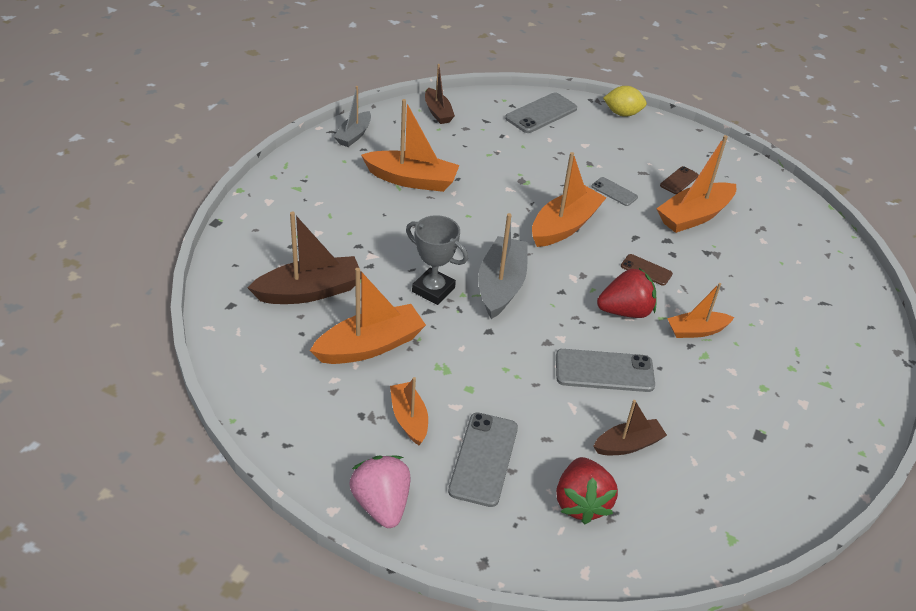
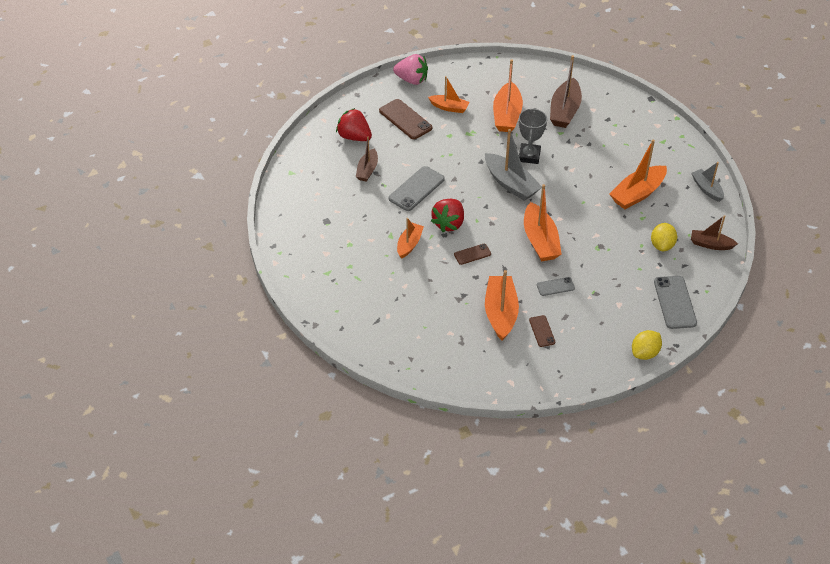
camera: 130 degrees right, 5 degrees up
(433, 290) = (529, 156): grey trophy -> grey trophy turned 60 degrees counterclockwise
(474, 141) = (662, 245): none -> yellow lemon
(484, 459) = (405, 119): grey phone -> brown phone

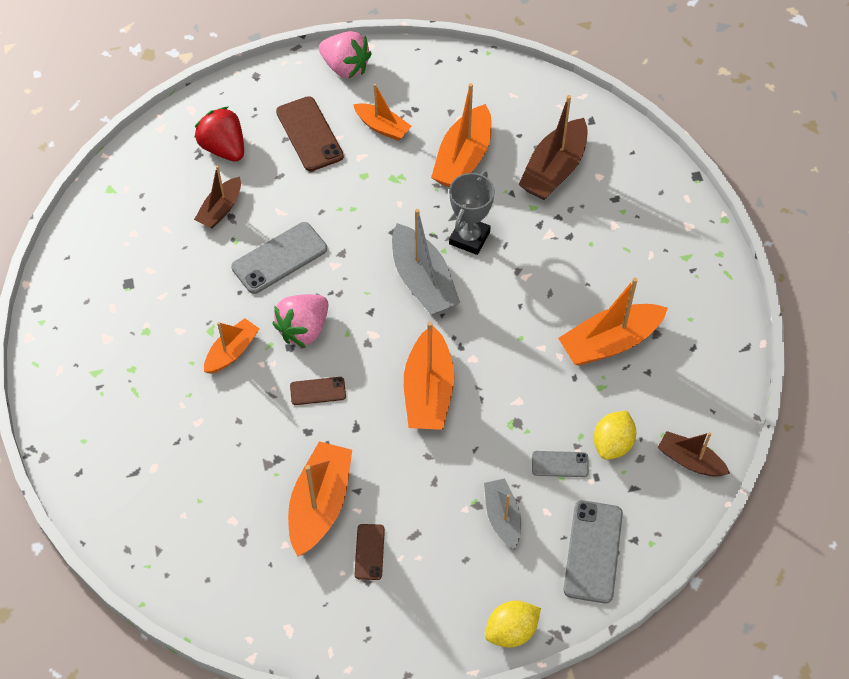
camera: 15 degrees right, 10 degrees up
(449, 223) = (303, 329): red strawberry -> pink strawberry
(555, 286) = (420, 478): grey phone -> grey phone (560, 464)
(707, 189) = (722, 359): grey boat -> grey boat (502, 517)

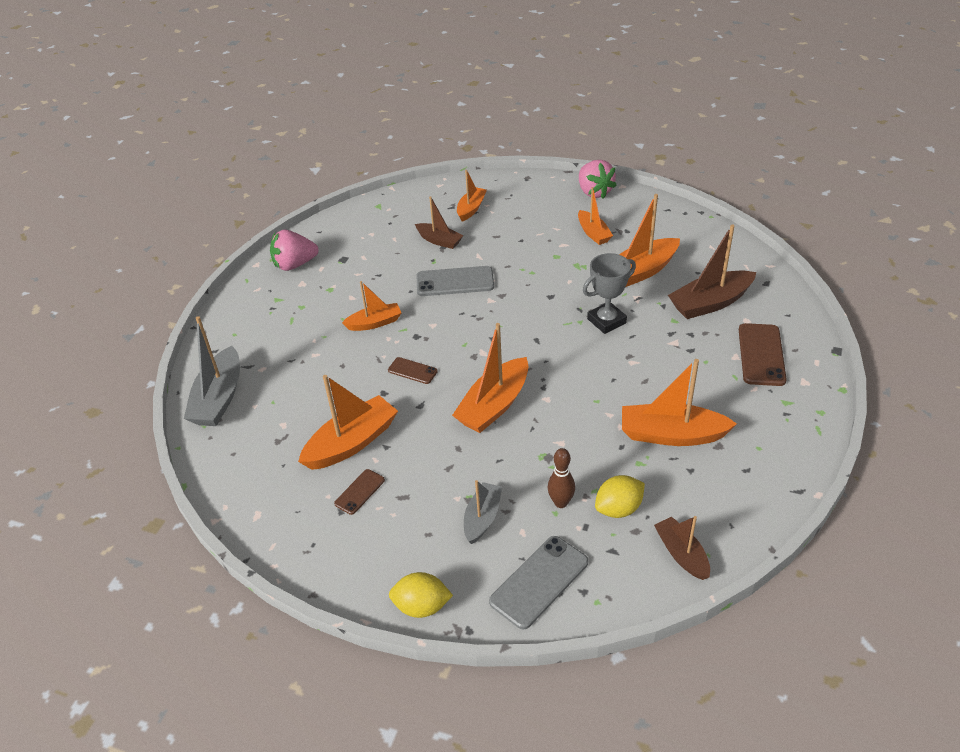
camera: 35 degrees right, 15 degrees down
(220, 209) = (439, 241): brown boat -> brown boat turned 120 degrees counterclockwise
(224, 148) = (471, 209): red strawberry -> orange boat
(303, 329) = (435, 329): pink strawberry -> pink strawberry (295, 264)
(309, 134) = (537, 220): brown phone -> brown phone (761, 355)
(422, 281) = (548, 334): grey boat -> grey boat (219, 398)
(560, 464) = (561, 502): grey phone -> brown bowling pin

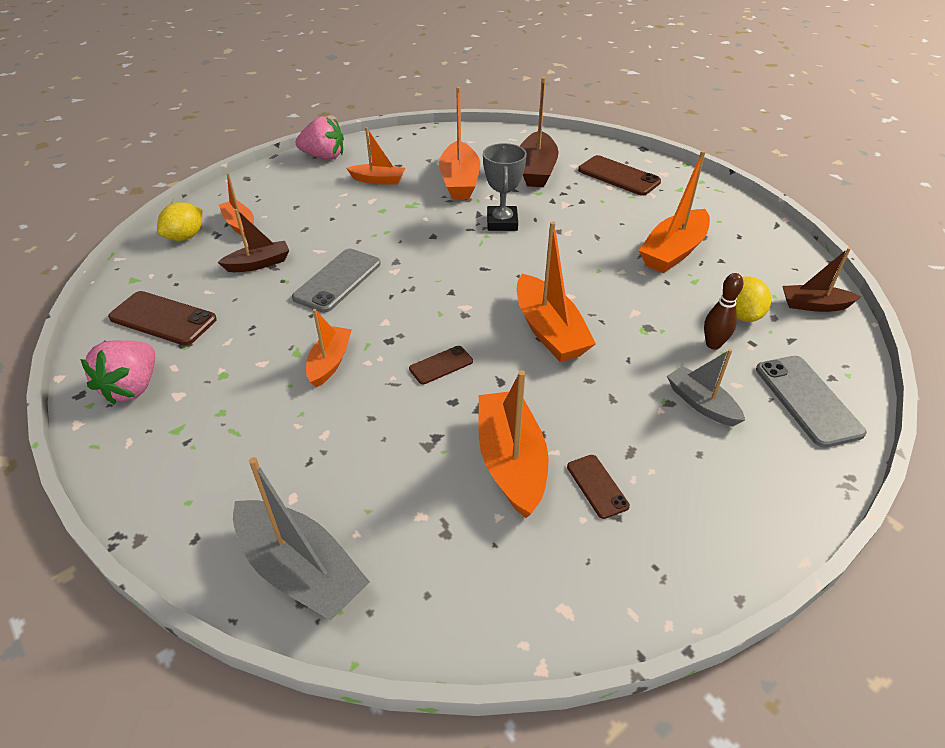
camera: 60 degrees left, 0 degrees up
(355, 238) = (163, 319): none -> brown phone
(422, 606) = (803, 502): yellow lemon -> yellow lemon (185, 237)

